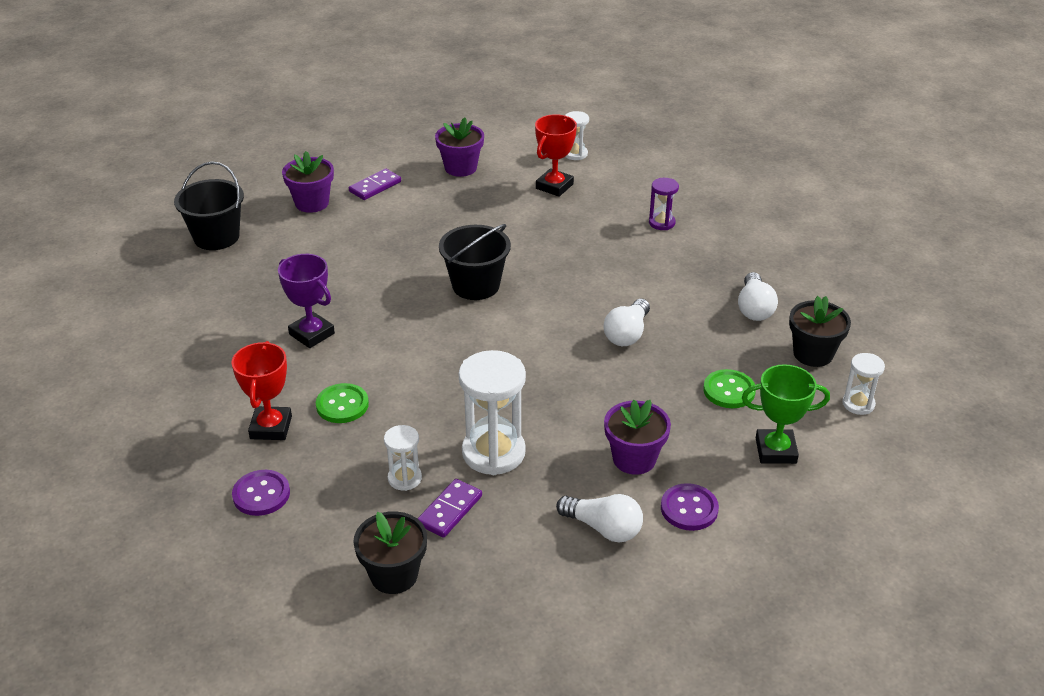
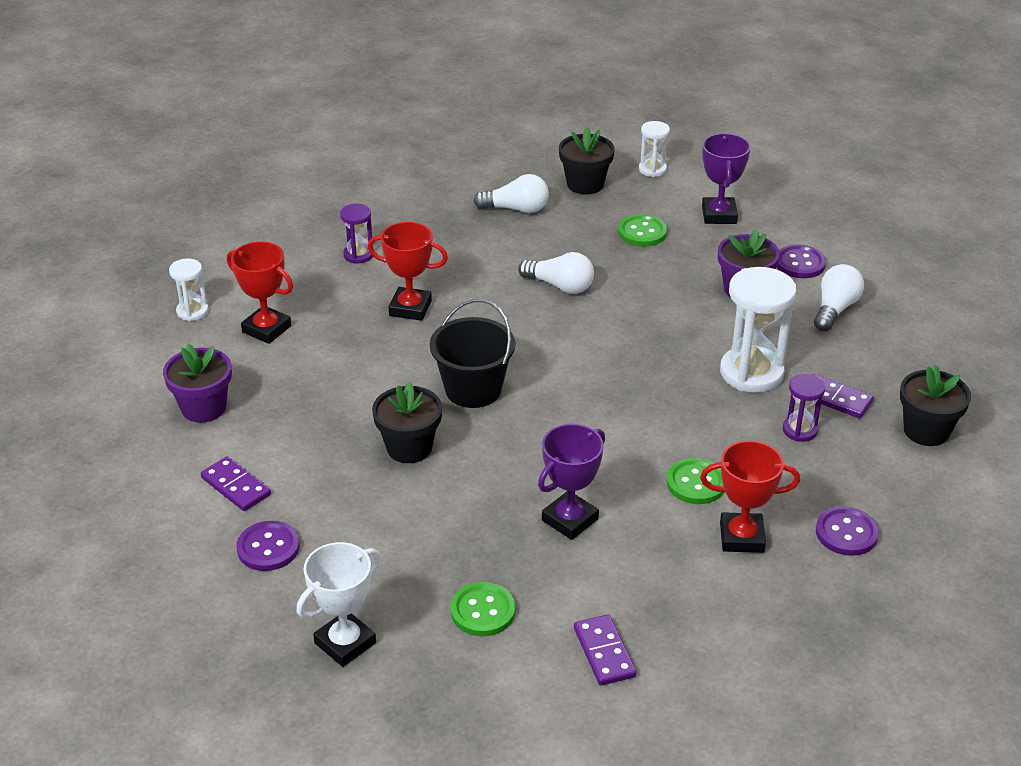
camera: 90 degrees left, 0 degrees up
(170, 347) = (604, 652): none -> purple domino
(216, 237) = (345, 643): black bucket -> white trophy
(227, 292) = (483, 611): none -> green button
(312, 203) = (268, 548): purple flower pot -> purple button
(404, 478) = (799, 430): white hourglass -> purple hourglass
(407, 256) = (409, 447): none -> black flower pot
(586, 251) = (410, 308): none -> red trophy
(775, 450) = (719, 215): green trophy -> purple trophy

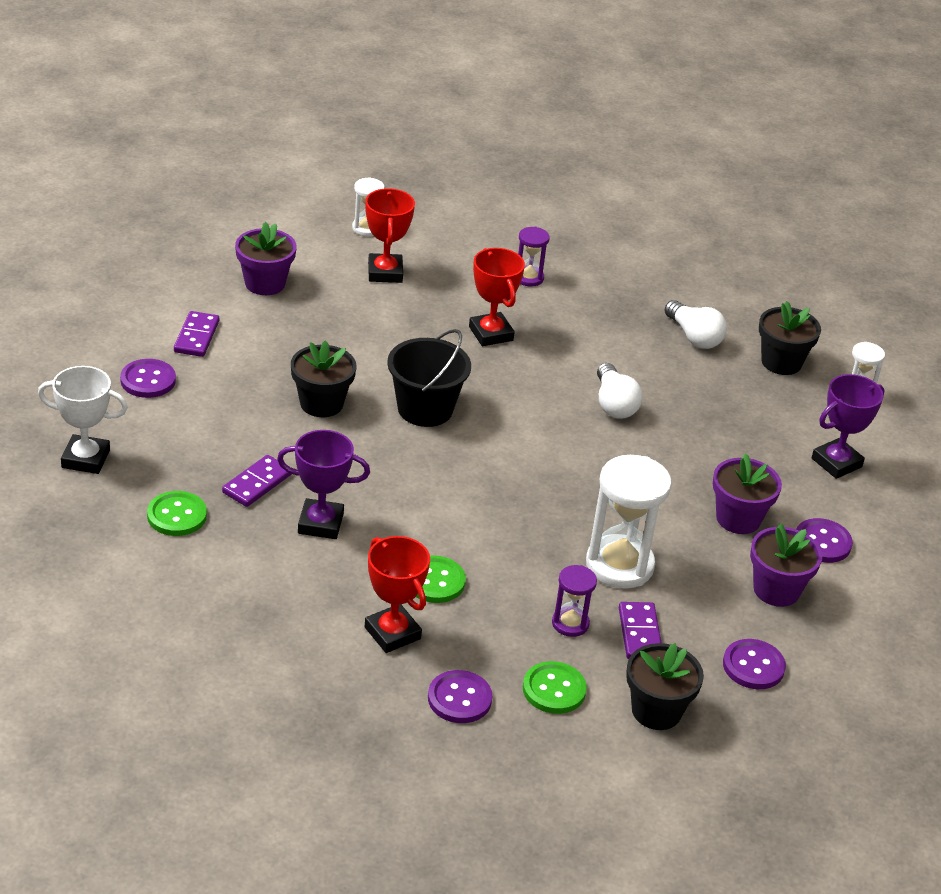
camera: 50 degrees right, 0 degrees up
(604, 652) = (188, 599): purple domino -> purple domino (257, 483)
(642, 232) = (750, 424): green button -> green button (554, 689)
(835, 309) = (776, 590): white light bulb -> purple flower pot
(908, 359) = (753, 666): none -> purple button

